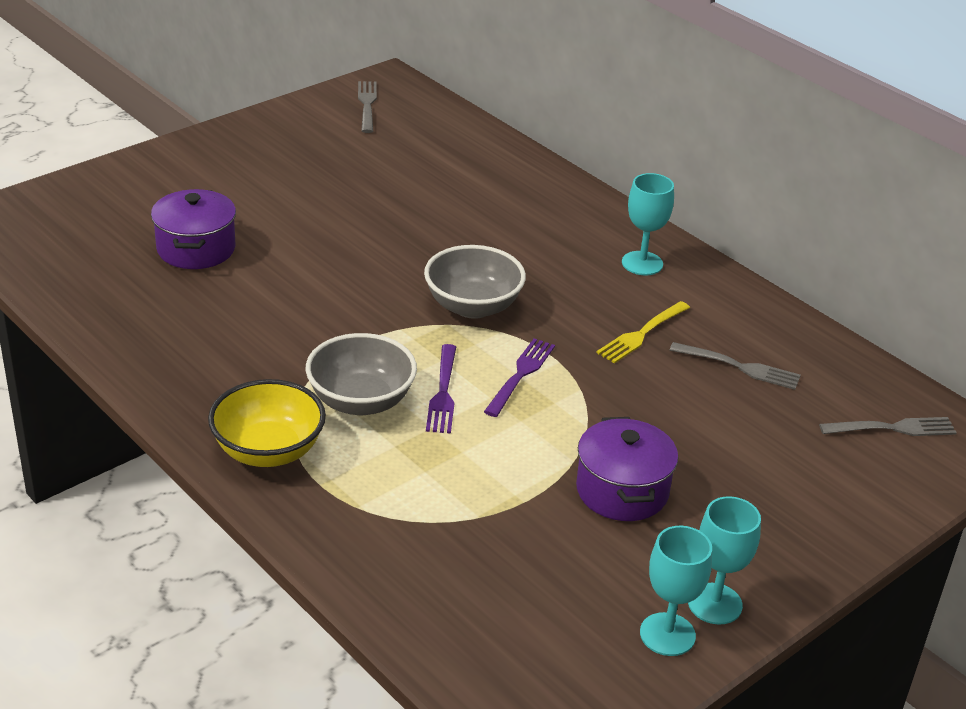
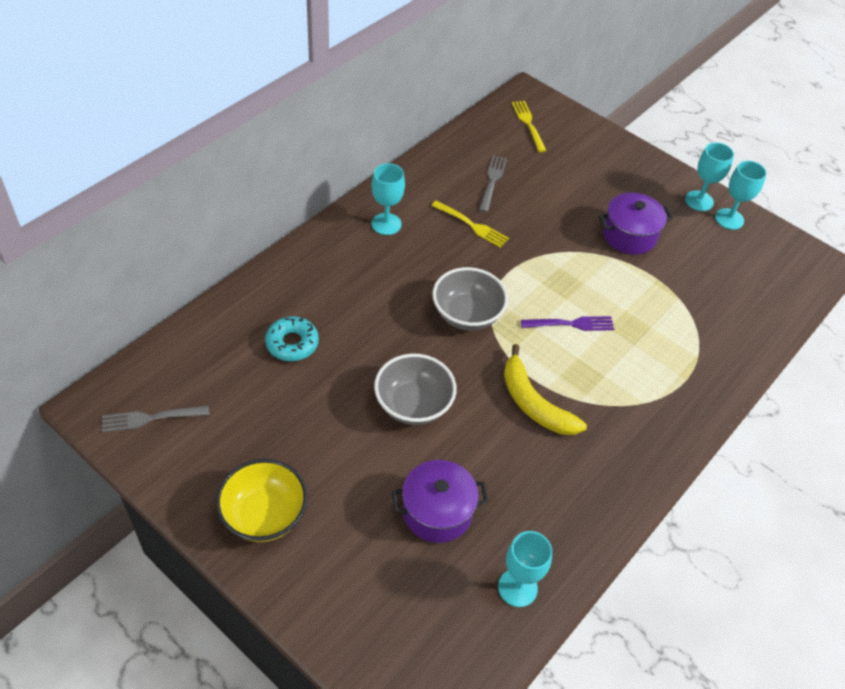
camera: 100 degrees left, 15 degrees up
(84, 286) = (517, 588): none -> turquoise goblet
(268, 451) = (668, 412): yellow bowl -> yellow bowl (264, 515)
(317, 337) = (534, 403): none -> yellow banana
(361, 401) = (597, 368): grey bowl -> grey bowl (413, 405)
(447, 183) = (292, 343): none -> turquoise donut
(520, 375) = (538, 285): purple fork -> none
(892, 428) = (528, 124): grey fork -> yellow fork

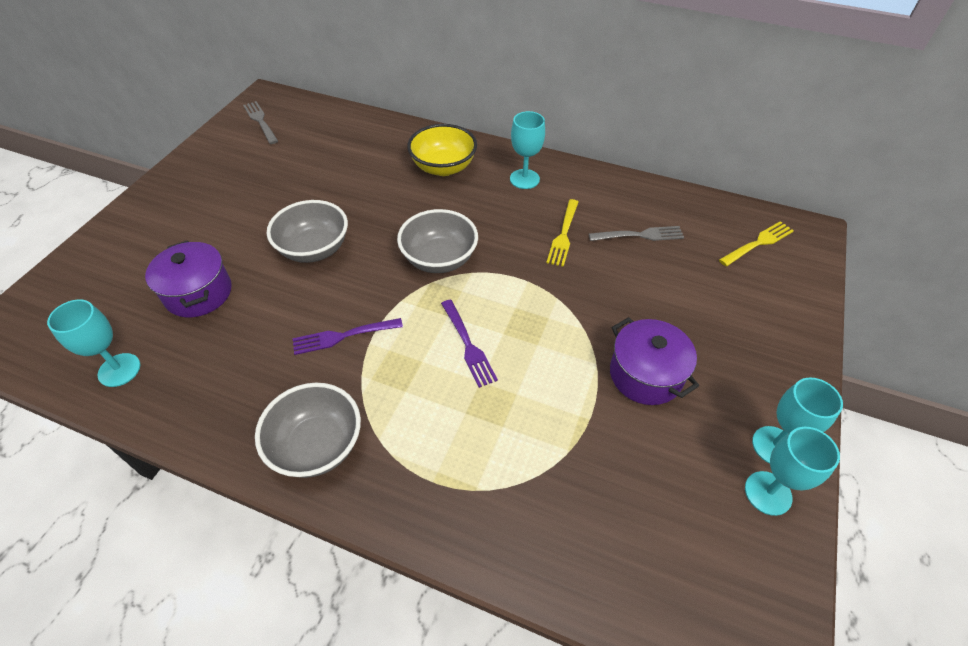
camera: 75 degrees right, 0 degrees up
(264, 515) = (183, 195): yellow bowl -> yellow bowl (443, 167)
(292, 343) = (356, 164): turquoise donut -> none
(534, 403) = (344, 336): yellow banana -> purple fork
(640, 443) = (317, 445): none -> grey bowl

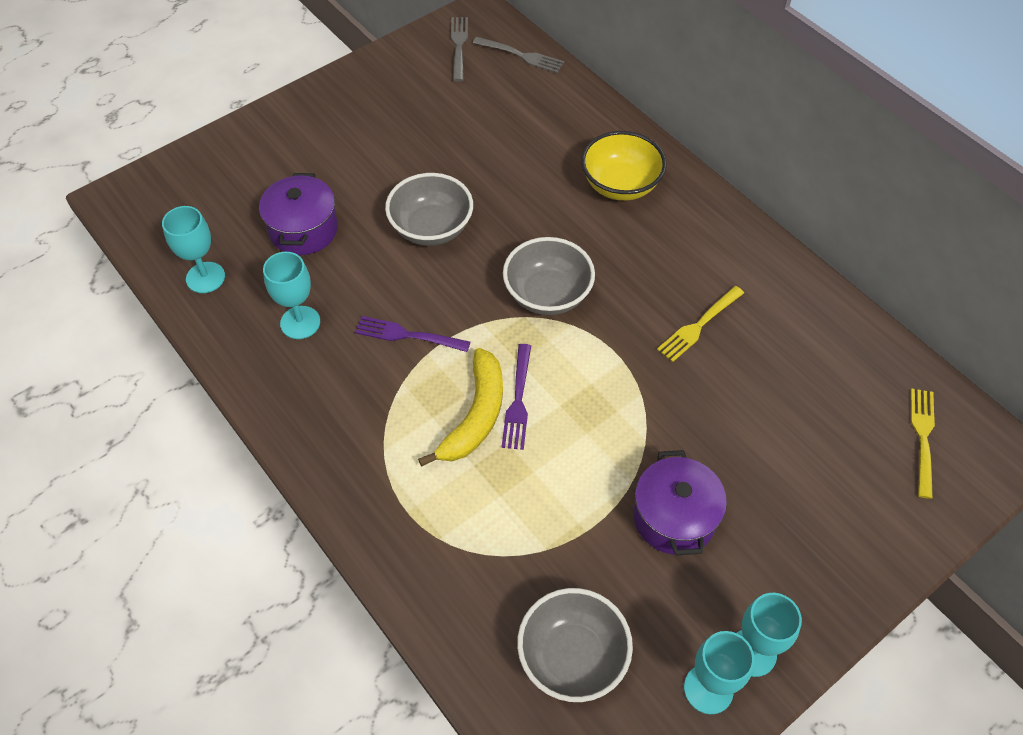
camera: 30 degrees right, 5 degrees up
(317, 445) = (329, 429): grey bowl -> grey bowl (572, 657)
(441, 372) = (475, 415): none -> yellow banana
(524, 179) = (702, 238): turquoise goblet -> turquoise goblet (300, 322)
(639, 235) = (785, 364): grey fork -> grey fork (520, 55)
(758, 243) = (923, 438): yellow fork -> yellow fork turned 75 degrees counterclockwise

